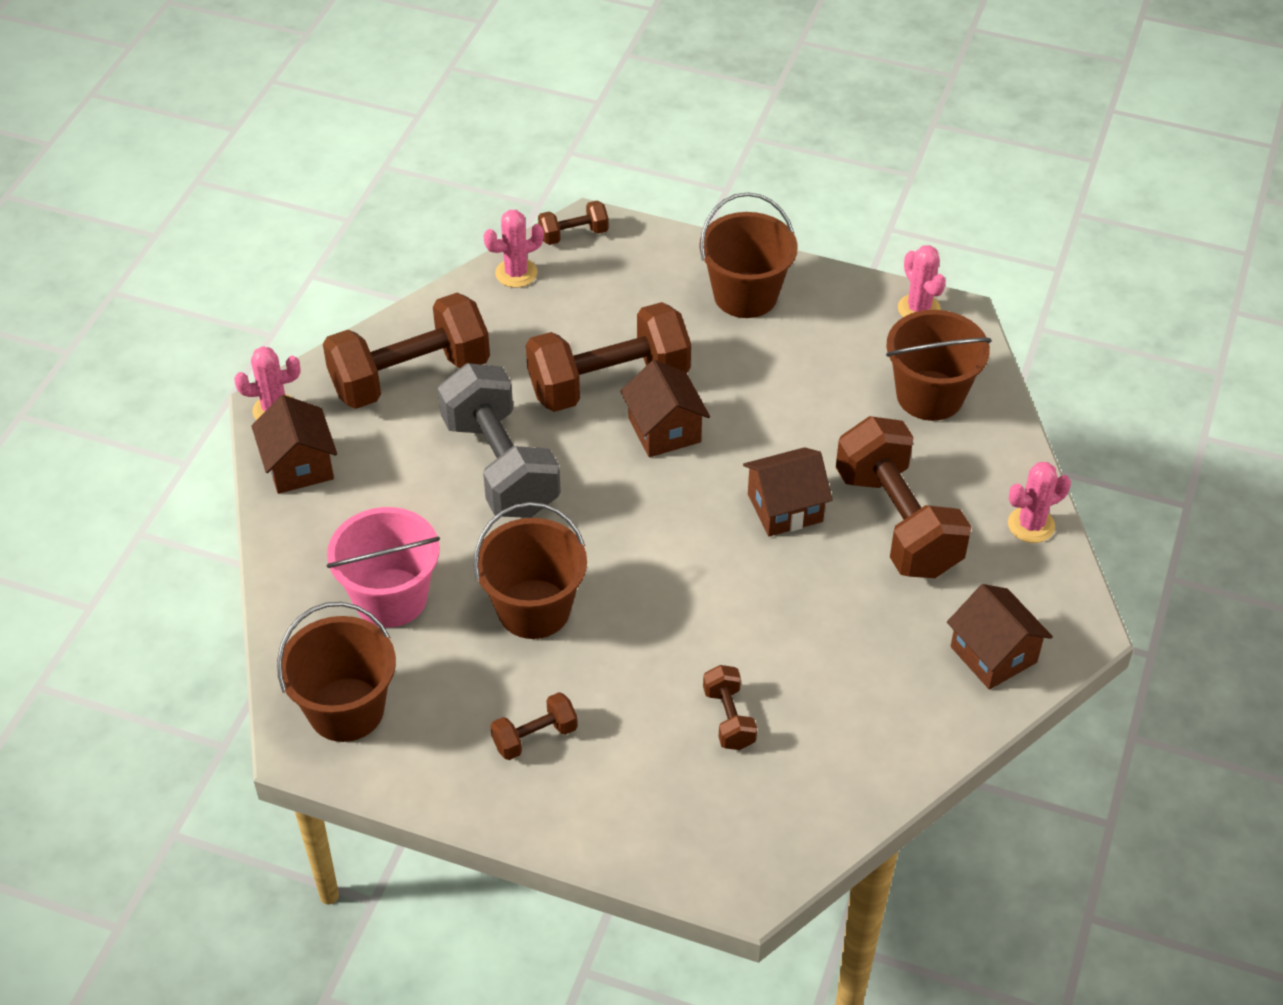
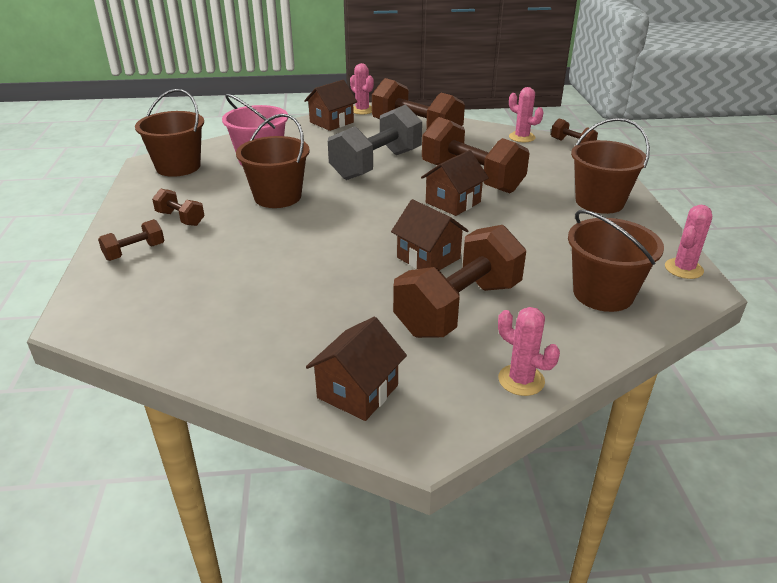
camera: 65 degrees right, 15 degrees down
(729, 718) = (225, 279): brown dumbbell -> brown dumbbell (135, 252)

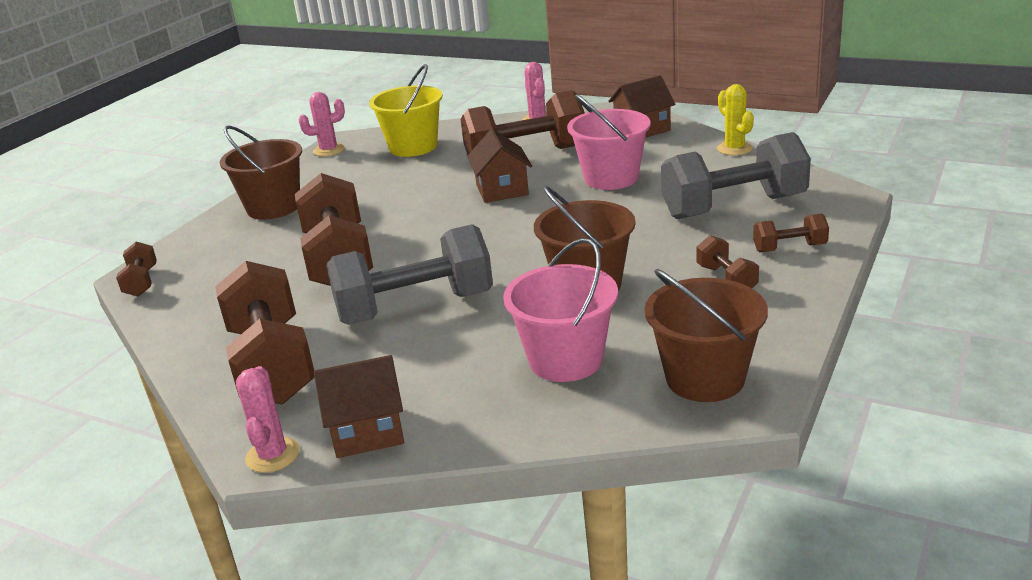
camera: 145 degrees left, 5 degrees down
(191, 284) = (734, 207): none -> grey dumbbell
(214, 375) = (734, 149): none -> yellow cactus
(334, 295) = (611, 178): none -> pink bucket
(453, 202) = (404, 235): brown house -> none
(522, 137) = (169, 309): pink cactus -> none
(603, 294) = (413, 147): brown bucket -> yellow bucket

